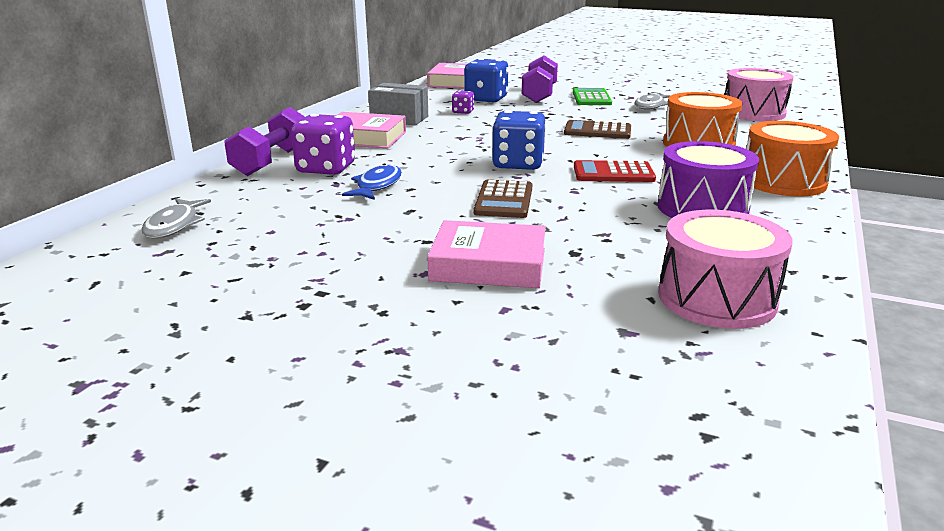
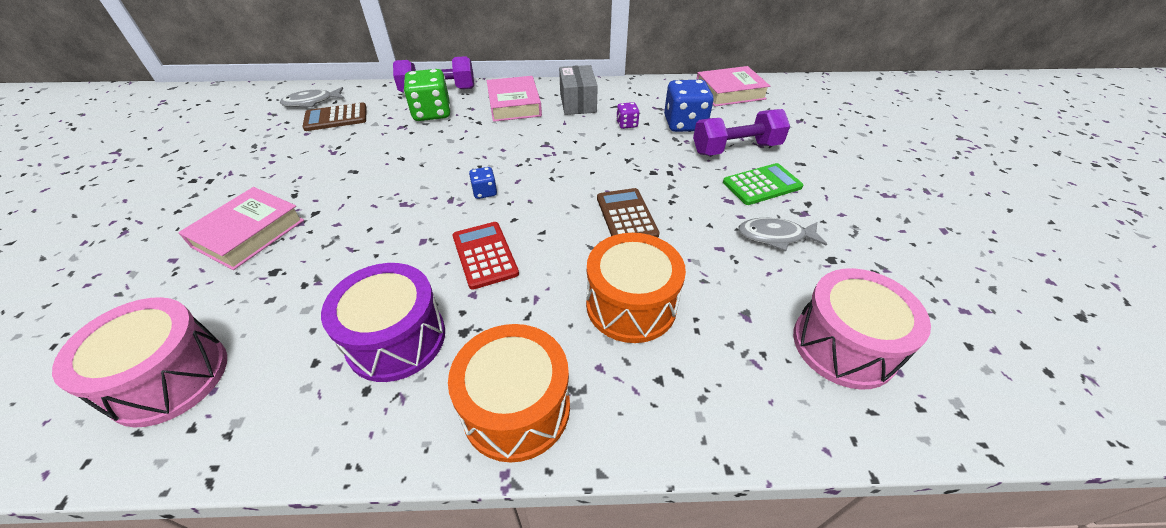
camera: 65 degrees right, 20 degrees up
(326, 168) = (432, 113): purple dice -> green dice
(377, 186) = (402, 143): blue fish -> none
(488, 264) = (249, 233): pink book -> pink book turned 45 degrees clockwise
(504, 200) = (386, 207): brown calculator -> brown calculator (336, 118)
(518, 164) = (484, 192): blue dice -> blue dice, size x0.50

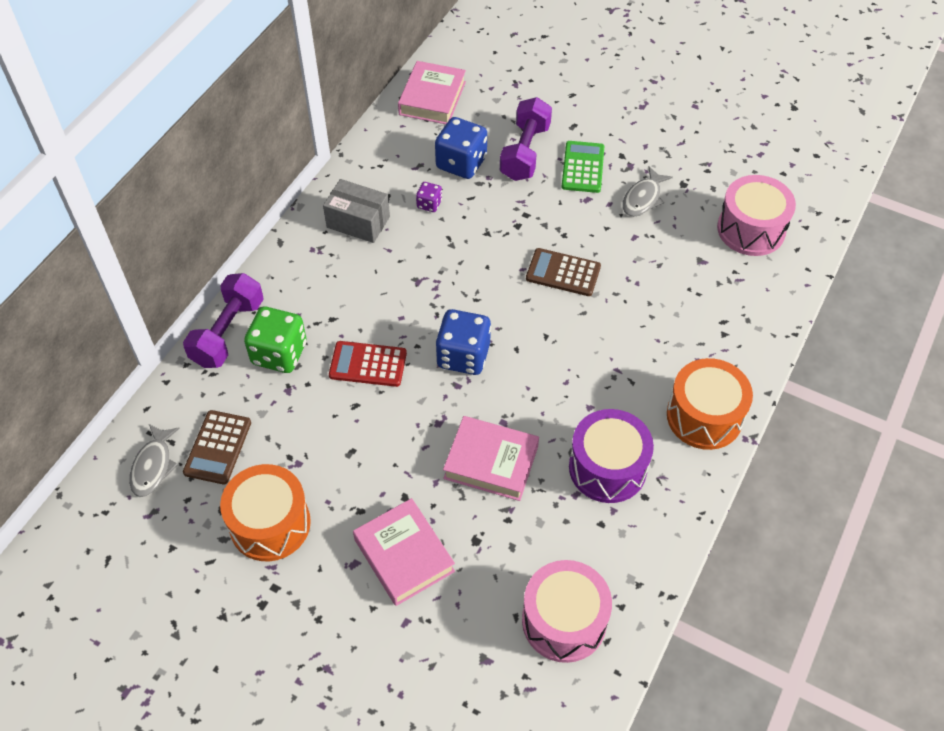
camera: 60 degrees left, 10 degrees up
(484, 192) = (463, 356): blue dice -> blue dice, size x2.00
(485, 255) = (550, 384): red calculator -> red calculator (368, 364)
(514, 104) = (319, 275): pink book -> pink book (491, 462)
(631, 305) = (657, 317): orange drum -> orange drum (270, 524)

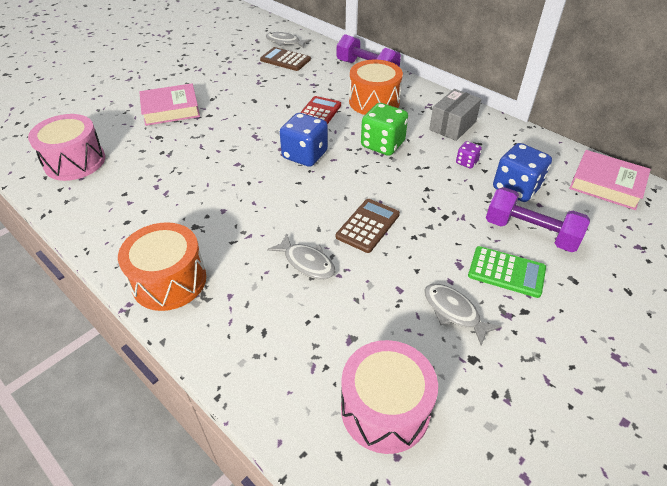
camera: 105 degrees right, 10 degrees down
(270, 524) = (225, 71): orange drum -> orange drum (374, 102)
(279, 353) = (342, 83): green dice -> green dice (382, 144)
(491, 462) = (209, 152): pink book -> none
(607, 468) = (164, 207): purple drum -> none
(633, 311) = (306, 262): none -> grey fish

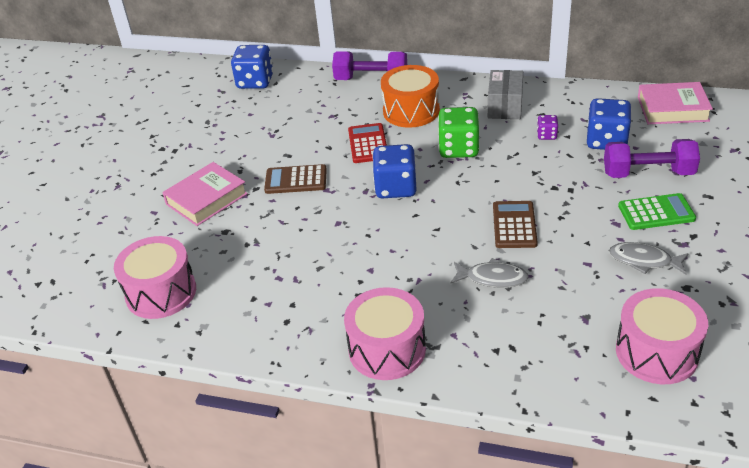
camera: 25 degrees left, 5 degrees down
(169, 281) = (387, 349): orange drum -> pink drum
(285, 42) = (255, 82): grey fish -> blue dice
(285, 60) = (276, 101): brown calculator -> brown calculator (296, 180)

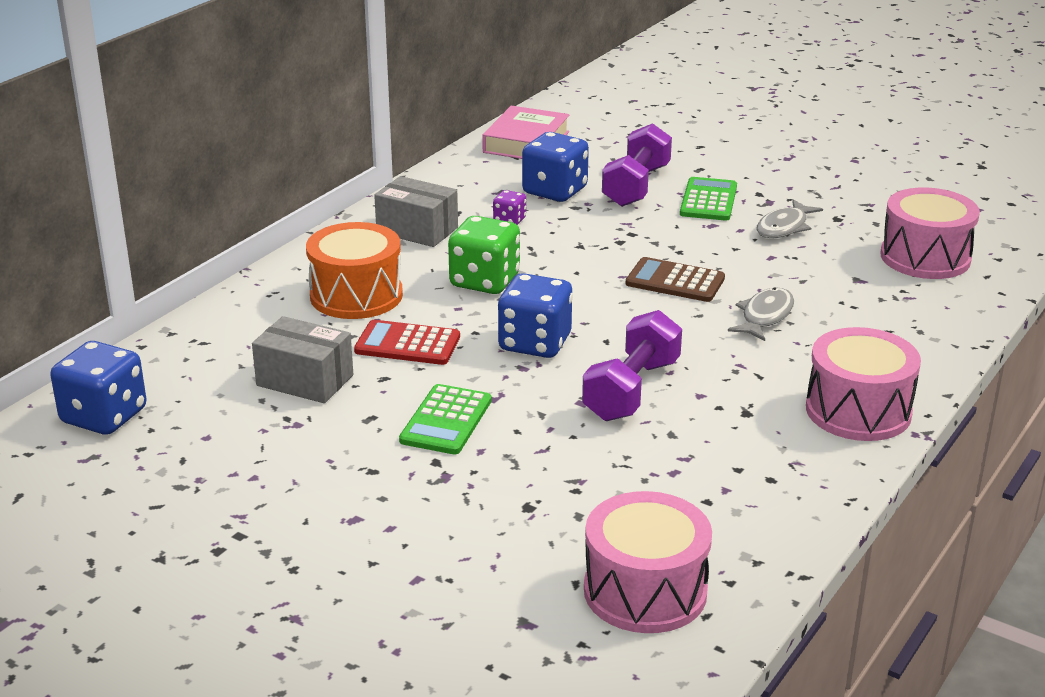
camera: 75 degrees left, 10 degrees down
(206, 199) = (425, 515): pink book -> none
(296, 180) = (446, 421): brown calculator -> green calculator
(313, 124) = (305, 380): none -> grey box
(371, 79) = (232, 309): purple dumbbell -> purple dumbbell (631, 390)

